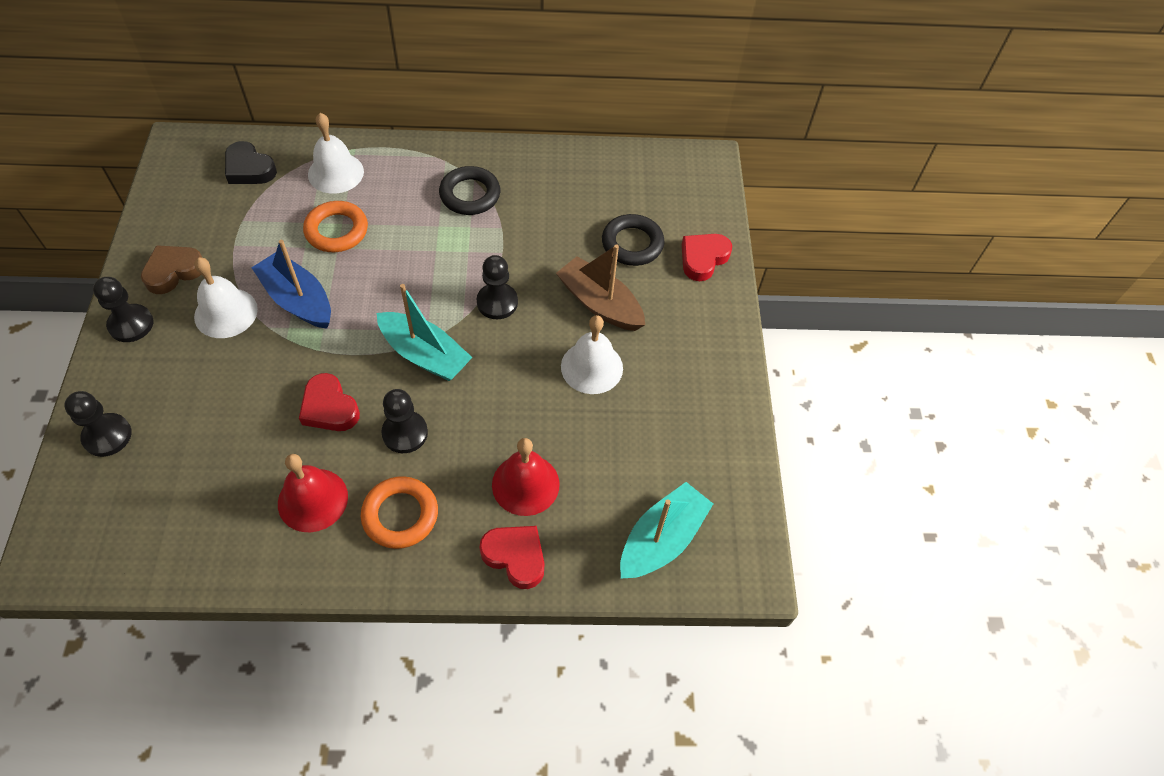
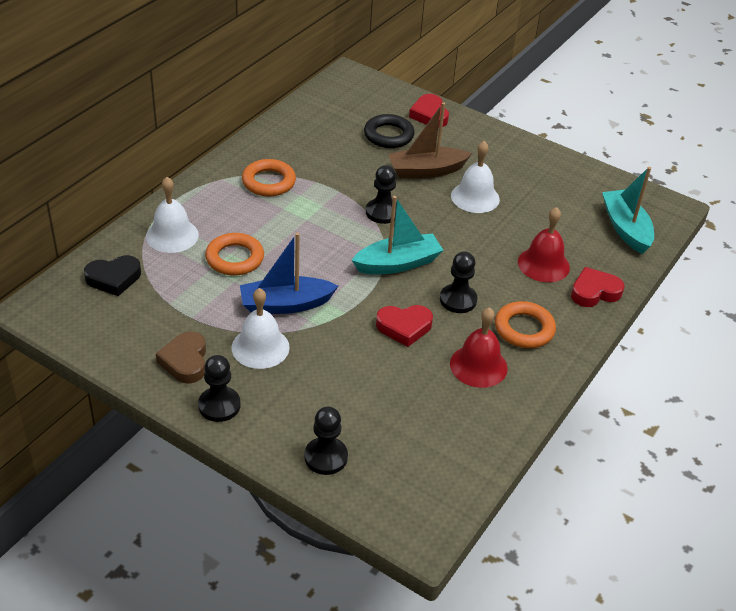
camera: 55 degrees left, 15 degrees down
(470, 195) = (269, 182): black ring -> orange ring

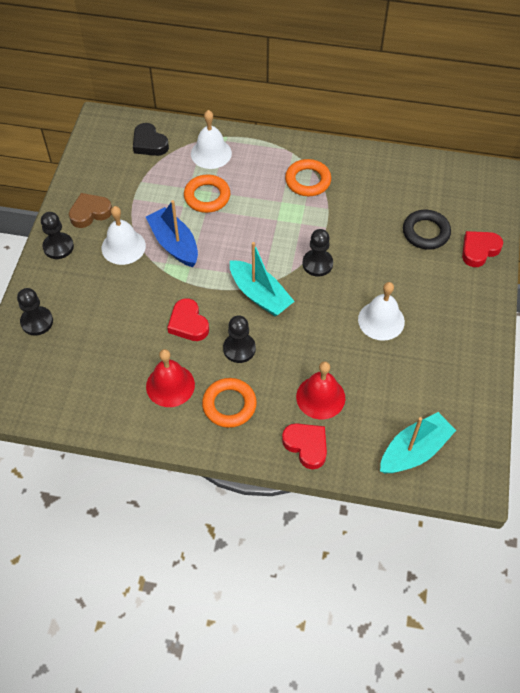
camera: 70 degrees right, 15 degrees up
(426, 171) = (394, 274): brown boat -> none

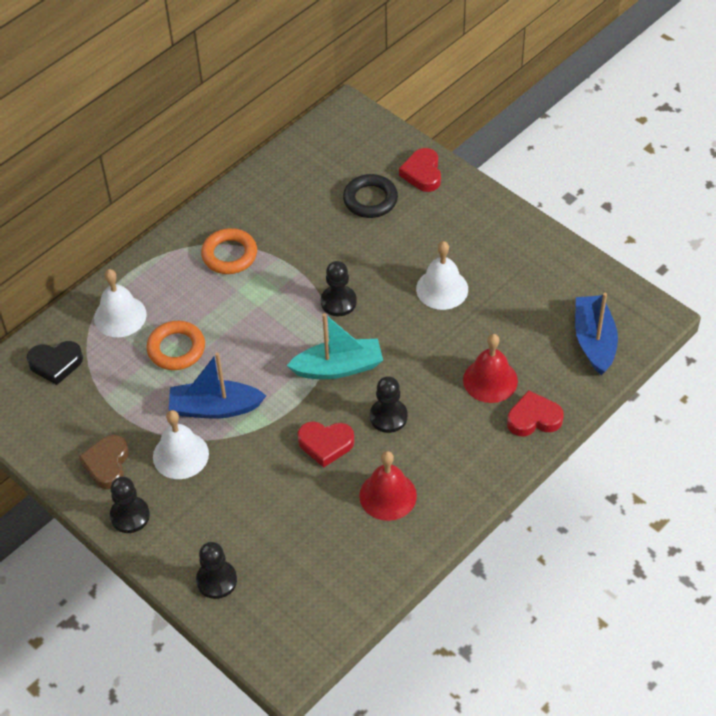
camera: 55 degrees left, 5 degrees down
(229, 405) = (446, 457): orange ring -> none
(414, 450) = (594, 341): turquoise boat -> blue boat

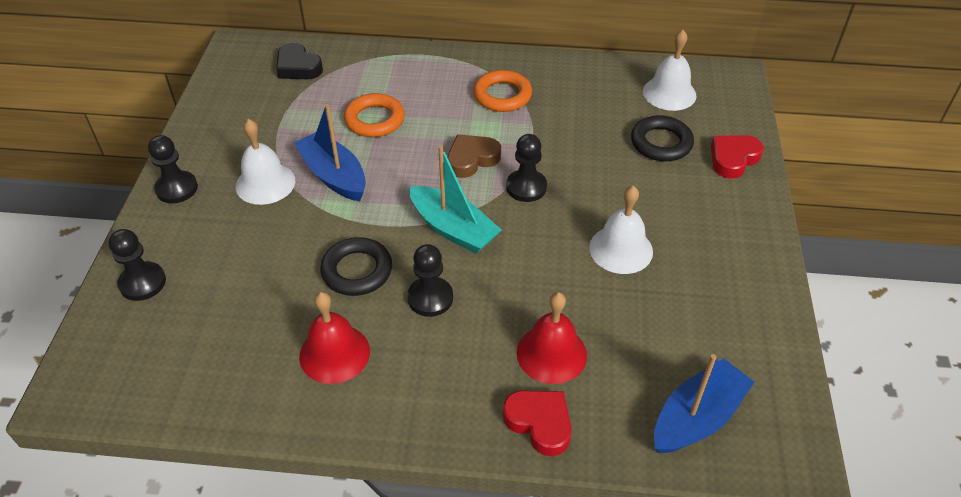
camera: 50 degrees right, 5 degrees down
(107, 464) = (221, 147): brown heart -> brown heart (472, 159)
(120, 316) = (377, 73): white bell -> white bell (669, 93)
(325, 444) = (357, 271): red heart -> black ring

